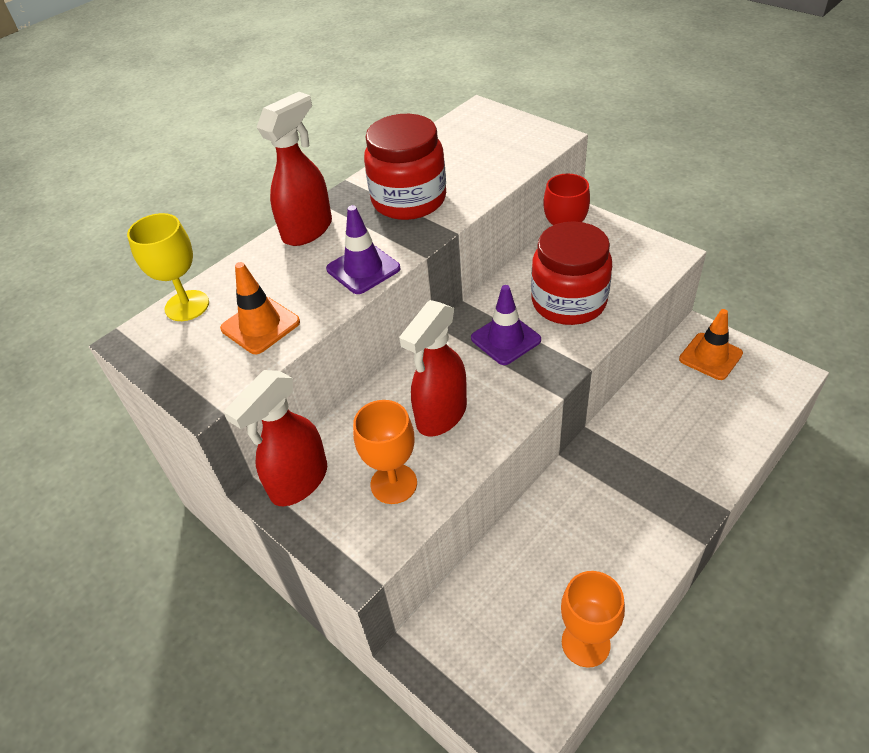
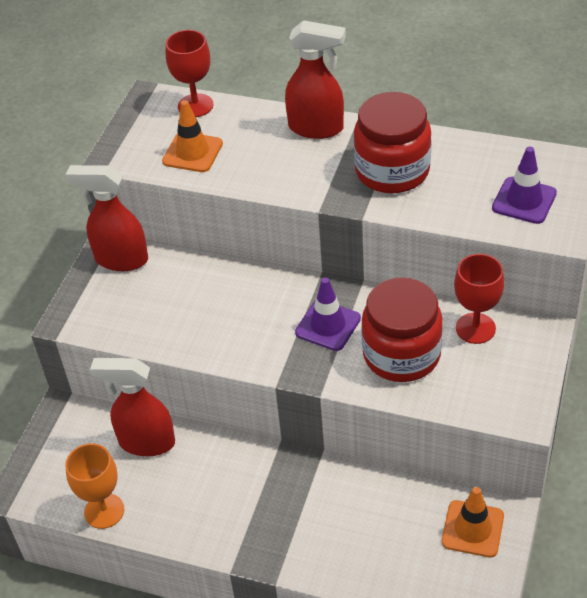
camera: 65 degrees right, 0 degrees up
(187, 306) = (195, 105): yellow goblet -> red goblet
(363, 269) = (284, 180): purple traffic cone -> purple traffic cone (524, 200)
(393, 484) = (141, 312): orange goblet -> none
(441, 415) = (219, 314): red spray bottle -> red spray bottle (146, 442)

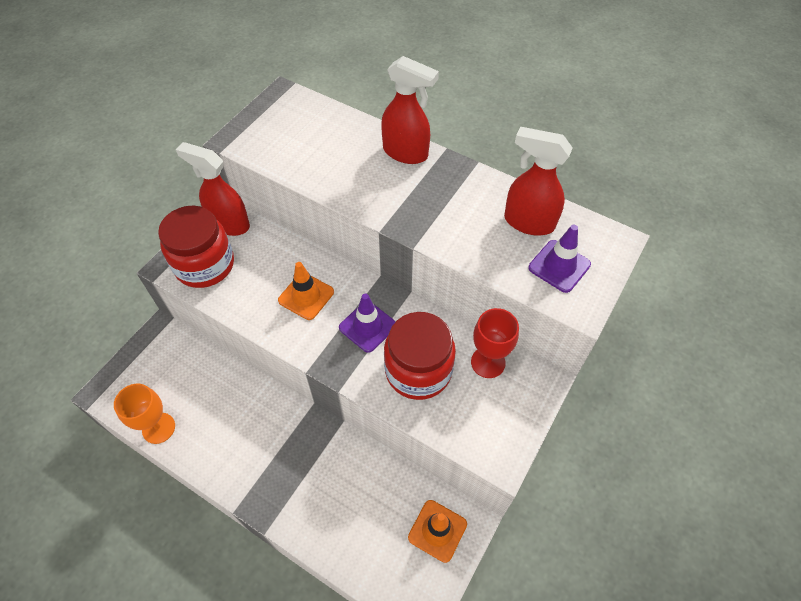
camera: 10 degrees right, 10 degrees up
(146, 442) = (211, 376): red spray bottle -> red spray bottle (528, 222)
(192, 152) = (297, 151): orange traffic cone -> orange traffic cone (306, 296)
(195, 105) = (316, 109): red goblet -> none
(392, 171) = (454, 208): red jar -> red jar (205, 265)

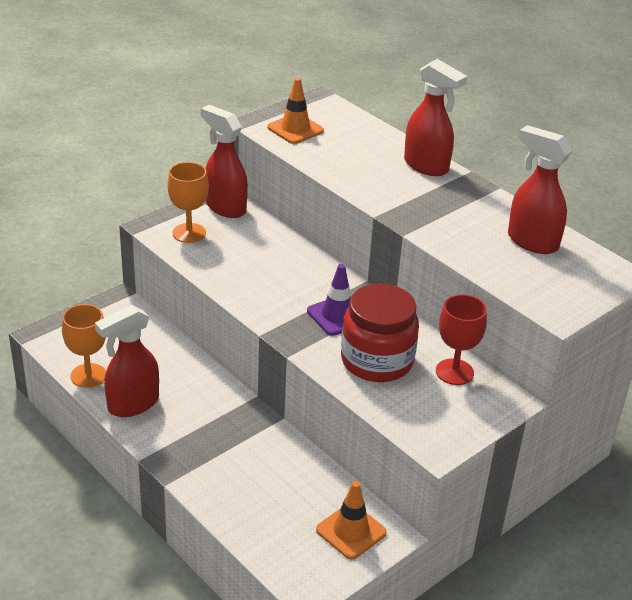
camera: 15 degrees right, 20 degrees down
(205, 265) = (189, 233): red jar -> orange goblet
(208, 449) = (132, 404): none -> red spray bottle
(306, 296) = (283, 279): orange traffic cone -> orange traffic cone (295, 129)
(559, 266) = (549, 279): purple traffic cone -> none

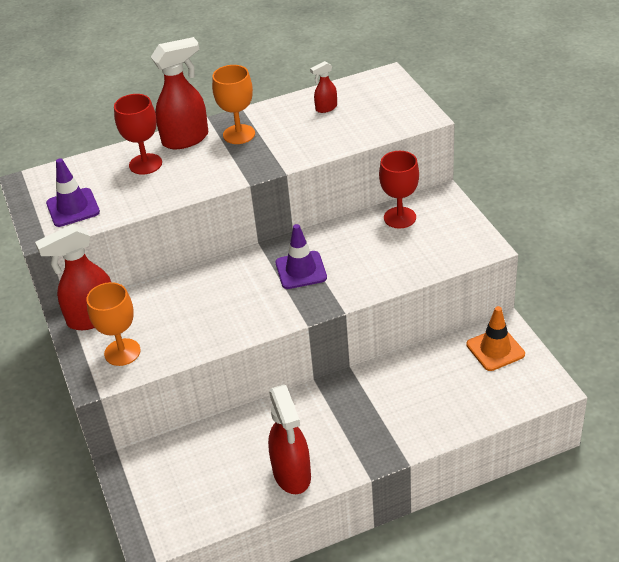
camera: 65 degrees left, 5 degrees up
(88, 375) = (234, 506): orange goblet -> orange goblet (239, 134)
(295, 129) = (73, 208): orange traffic cone -> purple traffic cone
(376, 152) = (145, 164): none -> red goblet
(377, 361) = (370, 258): red jar -> none
(531, 242) = (326, 108): red spray bottle -> red spray bottle, size x0.49

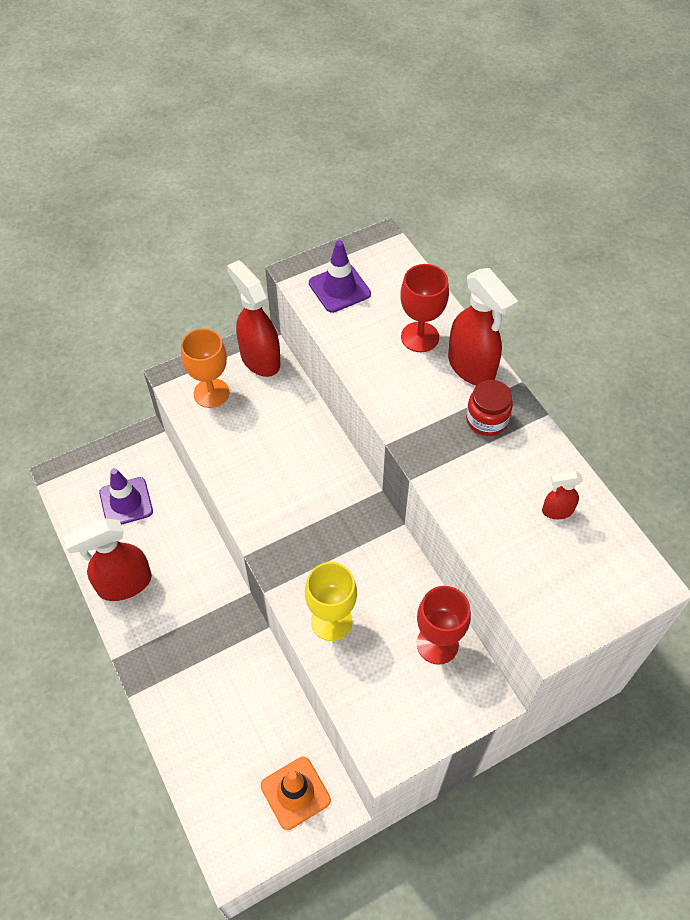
camera: 80 degrees right, 15 degrees up
(239, 134) = (486, 420): orange goblet -> red jar
(301, 270) = (334, 539): purple traffic cone -> purple traffic cone (126, 502)
(326, 108) = (557, 511): red spray bottle -> red spray bottle turned 60 degrees counterclockwise
(376, 273) = (331, 621): none -> yellow goblet

